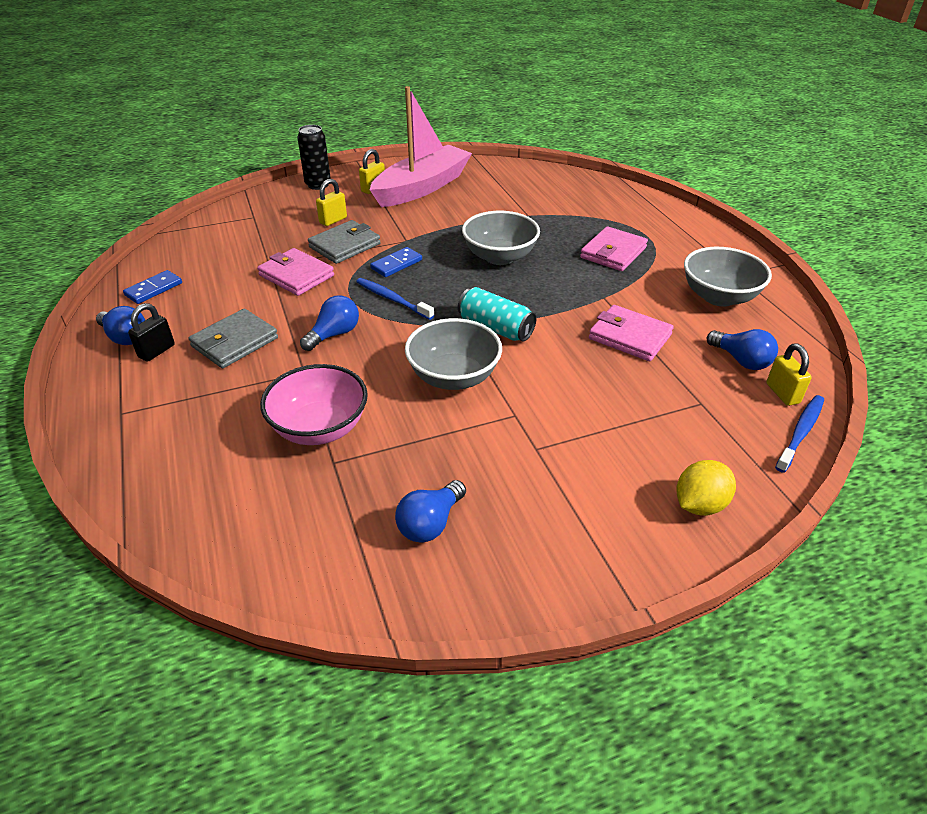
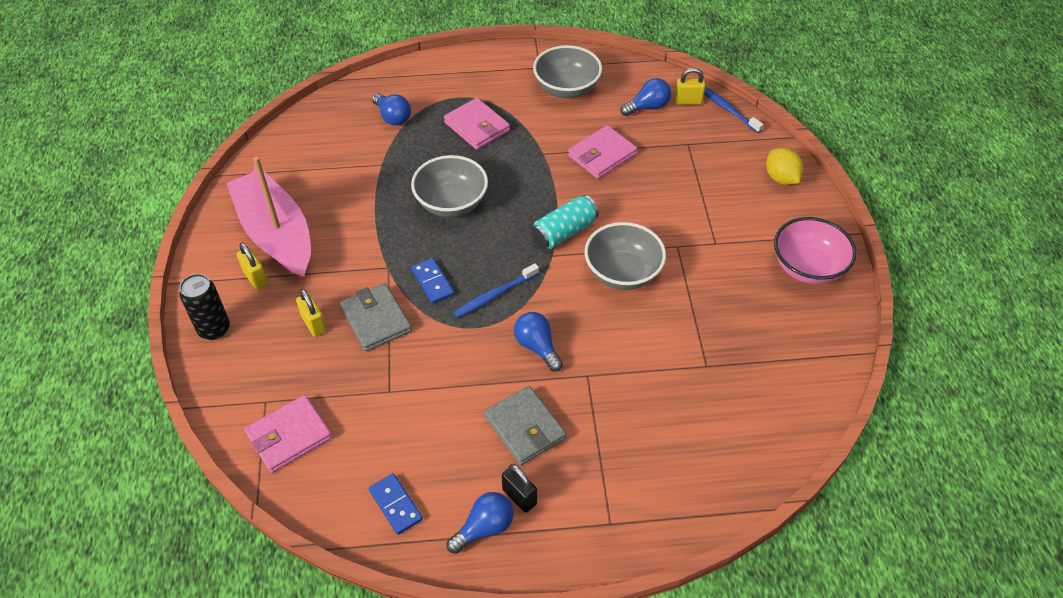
camera: 75 degrees left, 10 degrees up
(296, 275) = (420, 368): pink wallet -> pink wallet (289, 436)
(320, 428) = (665, 370): pink bowl -> pink bowl (807, 267)
(430, 523) = (777, 316): blue light bulb -> blue light bulb (392, 117)

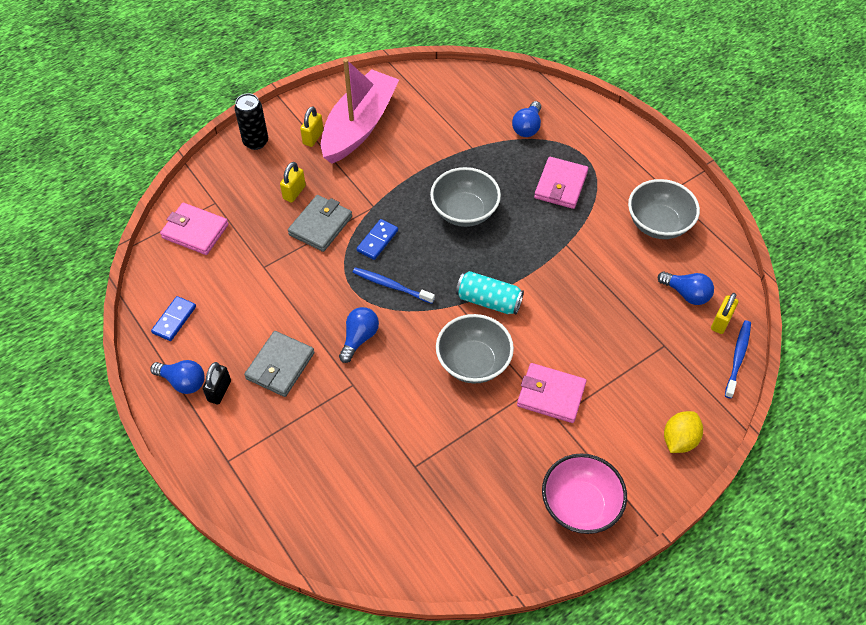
camera: 60 degrees right, 5 degrees up
(602, 155) = (597, 286): pink wallet -> pink wallet (551, 395)
(688, 101) = (721, 322): yellow padlock -> yellow padlock turned 60 degrees clockwise

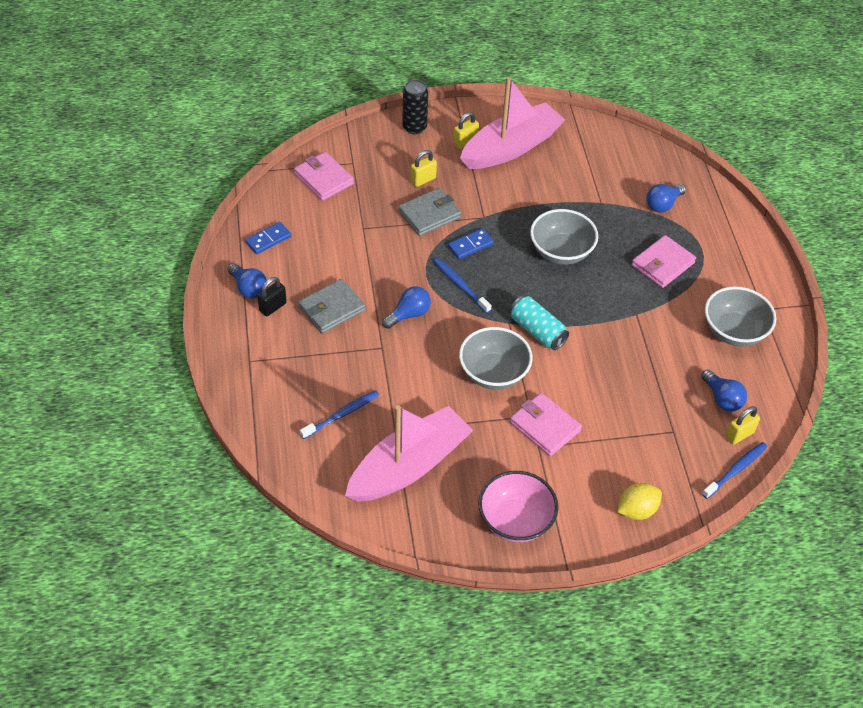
camera: 25 degrees right, 5 degrees down
(354, 474) = (342, 414): none -> blue toothbrush
(450, 498) = (409, 466): none -> pink boat

